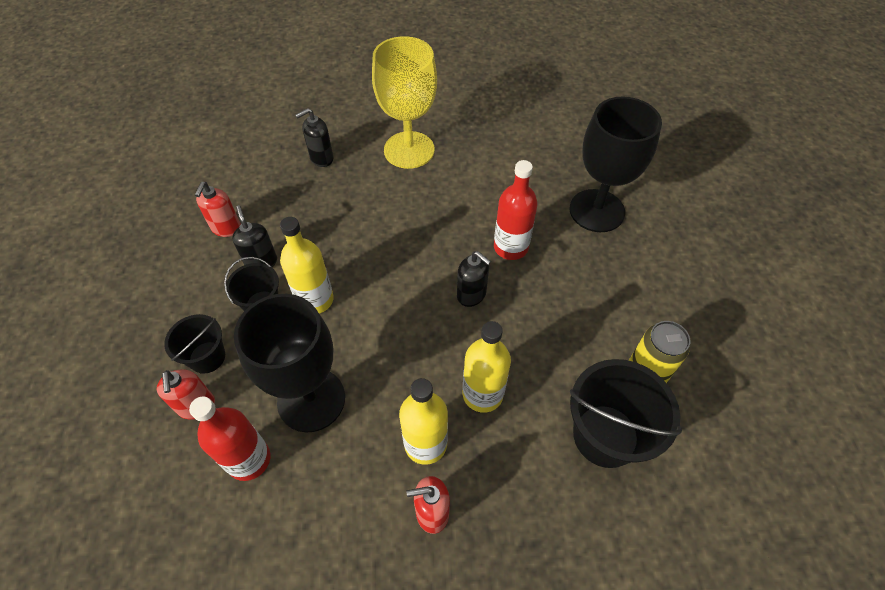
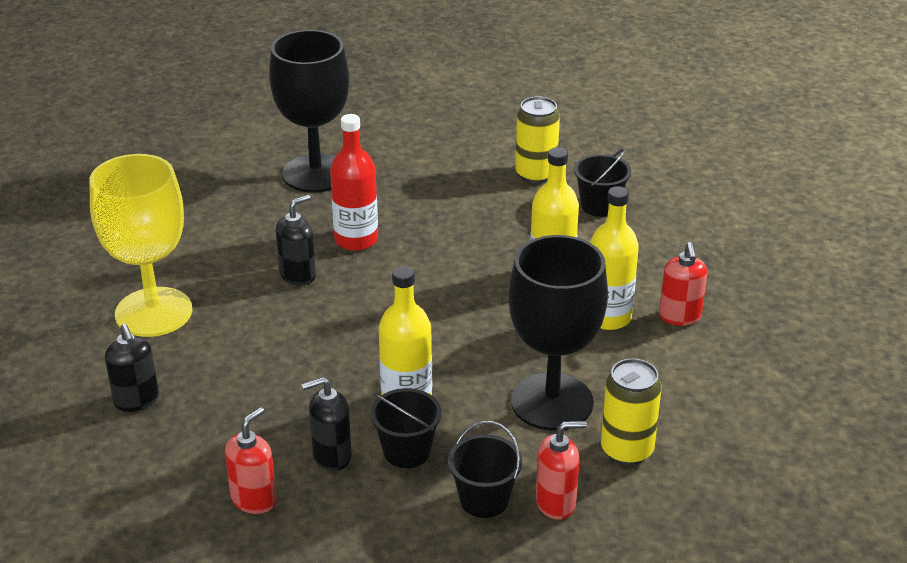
camera: 85 degrees left, 20 degrees down
(226, 228) = (254, 499): red soap dispenser -> red soap dispenser turned 75 degrees counterclockwise
(249, 459) = (626, 450): red bottle -> yellow can
(471, 295) = (421, 274): black soap dispenser -> black soap dispenser (298, 275)
(605, 435) = (599, 205): black bucket -> black bucket, size x0.59

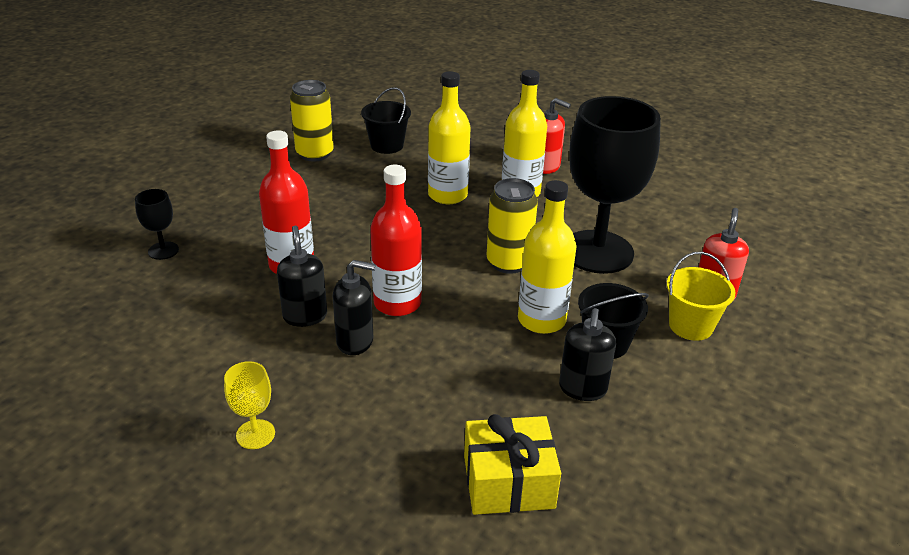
camera: 60 degrees left, 0 degrees up
(136, 400) = (393, 499): black soap dispenser -> black soap dispenser (355, 341)
(153, 312) = (255, 434): yellow goblet -> yellow goblet, size x0.41
(192, 451) = (508, 482): none -> yellow gift
(254, 499) = (611, 461): red soap dispenser -> none
(316, 174) = (163, 250): black goblet -> black goblet, size x0.41
(356, 313) = (397, 303): none -> red bottle
(484, 500) = (690, 326): black bucket -> yellow bucket
(626, 450) = (675, 242): yellow can -> yellow can (508, 262)

